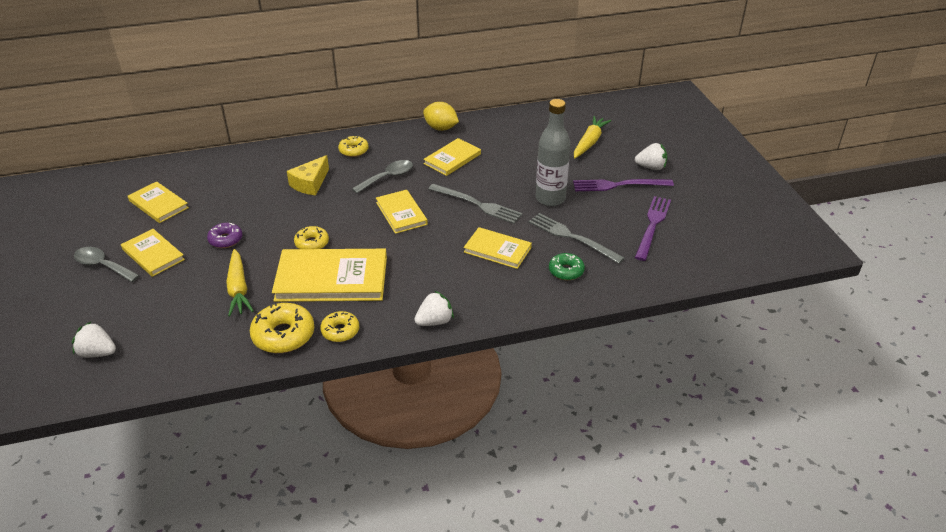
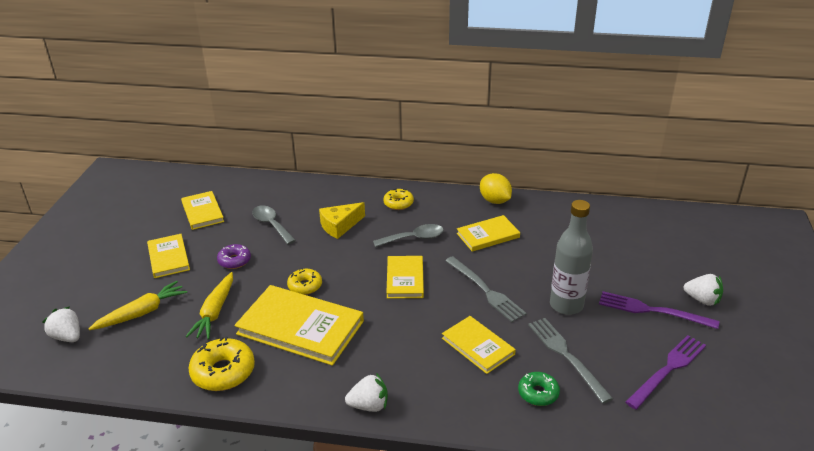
camera: 25 degrees right, 5 degrees down
(102, 266) = (124, 256): grey spoon -> grey spoon (271, 224)
(340, 331) = (275, 385): yellow donut -> none
(589, 142) = (644, 253): yellow carrot -> yellow carrot (141, 313)

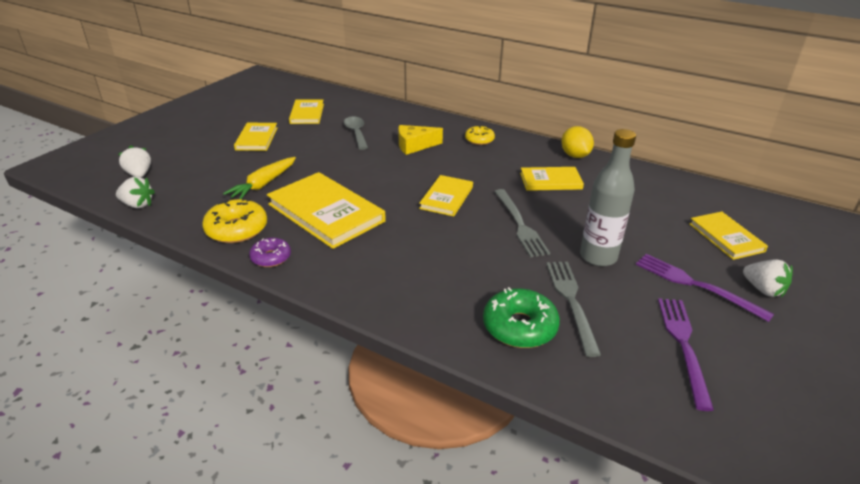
camera: 20 degrees right, 0 degrees up
(141, 313) = (206, 171): yellow carrot -> none
(234, 261) = (307, 152): purple donut -> purple donut (271, 257)
(305, 286) = (352, 183): yellow donut -> none
(369, 405) = (343, 290): white strawberry -> white strawberry (137, 205)
(414, 238) = (476, 168): grey spoon -> none
(478, 346) = (482, 269): yellow book -> yellow book (726, 237)
(538, 393) = (519, 327): green donut -> green donut, size x1.63
(668, 370) = (684, 346): purple fork -> purple fork turned 60 degrees counterclockwise

